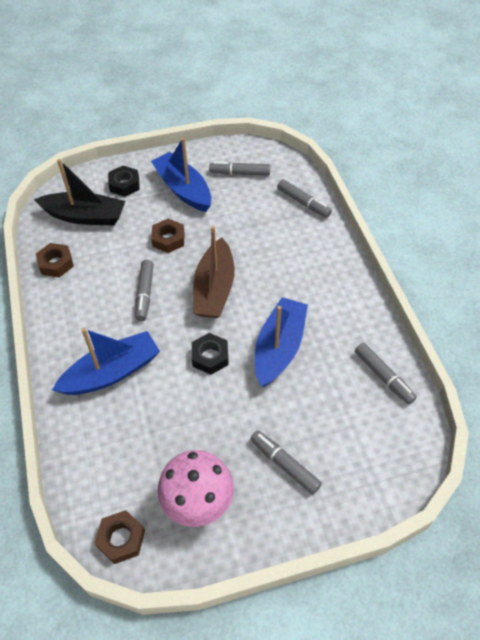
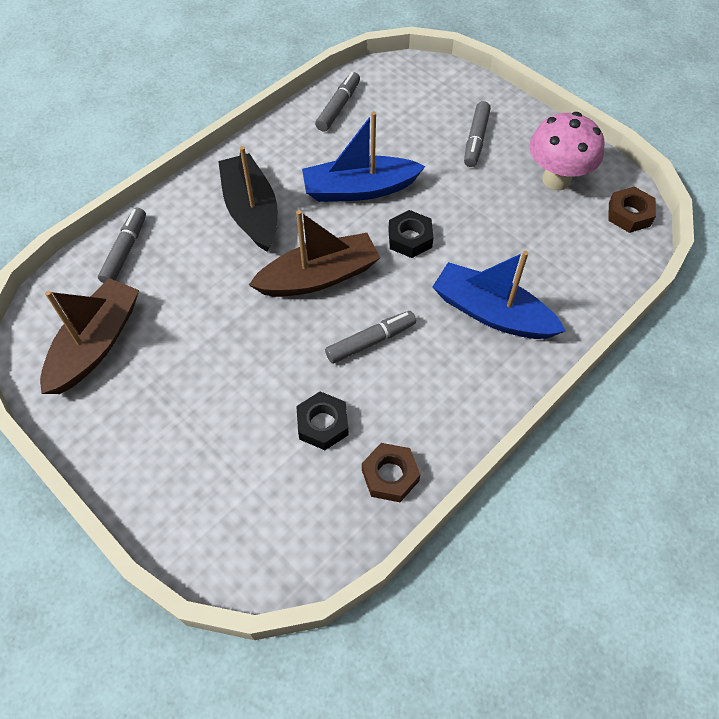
camera: 120 degrees left, 5 degrees up
(85, 216) = (284, 497): black boat -> black boat (251, 211)
(124, 185) = (190, 483): black nut -> black nut (322, 424)
(168, 239) = (268, 364): brown nut -> none
(183, 189) = (163, 397): blue boat -> none
(240, 173) = (96, 344): grey marker -> brown boat

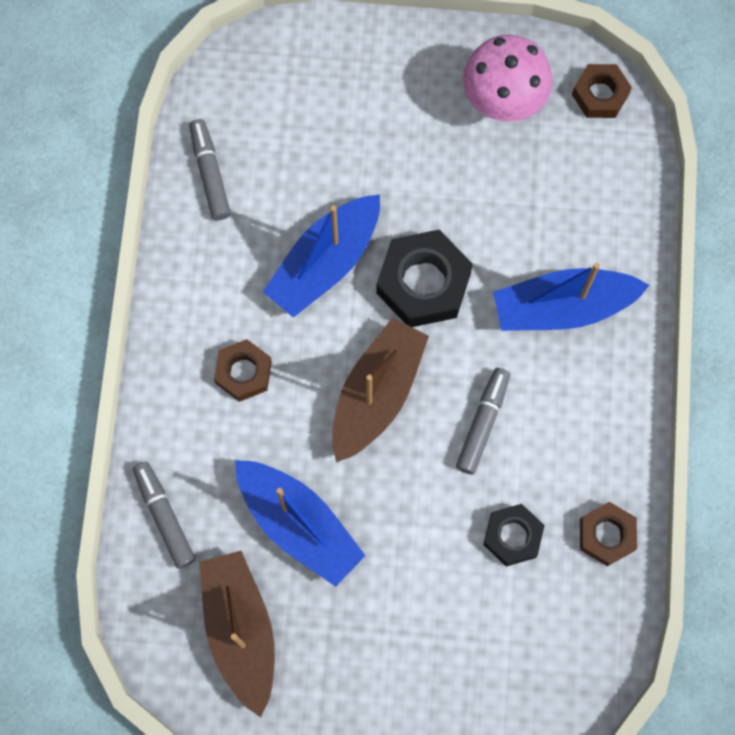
camera: 40 degrees left, 15 degrees up
(195, 312) = (298, 524): none -> blue boat
(251, 211) = (243, 373): black boat -> brown nut
(410, 238) = (423, 283): black nut -> black nut, size x1.64
(475, 140) = (386, 110): grey marker -> none

